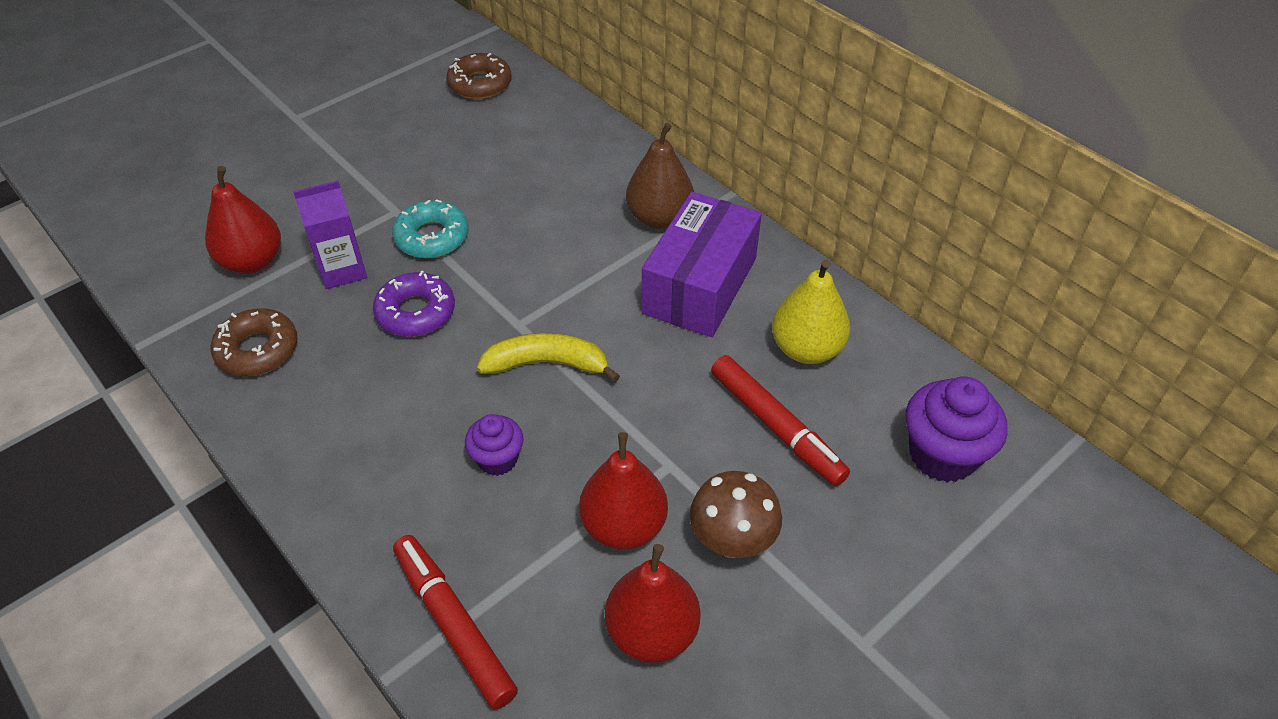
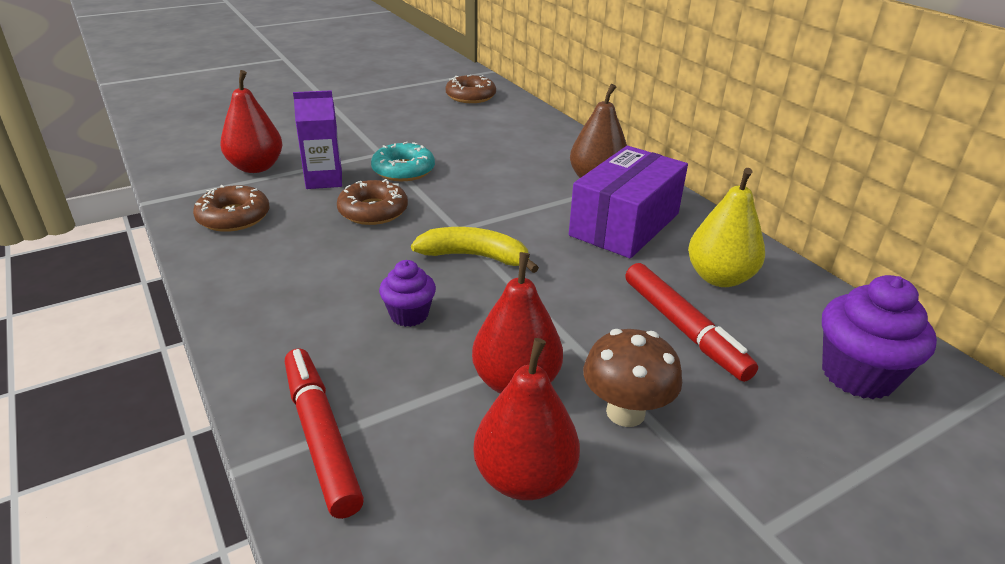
camera: 10 degrees right, 15 degrees down
(416, 312) = (373, 211): purple donut -> brown donut

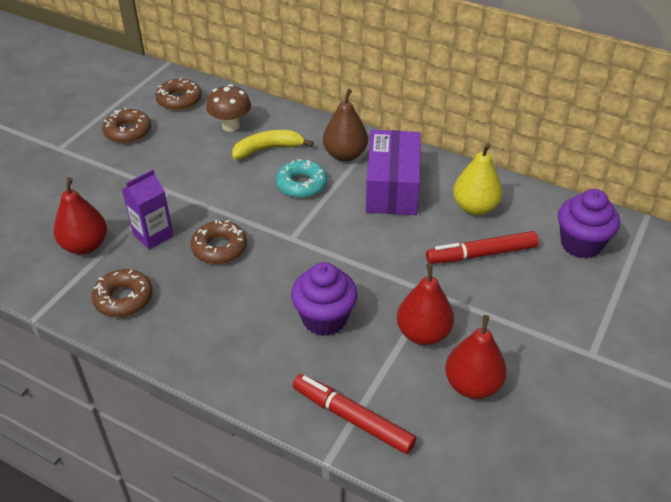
camera: 30 degrees left, 10 degrees up
(397, 104) = (128, 131): none -> brown donut
(403, 170) = (203, 201): turquoise donut -> turquoise donut (301, 184)
(409, 315) = (324, 319): purple cupcake -> purple cupcake, size x1.68
(475, 257) = (323, 256): yellow banana -> yellow banana (268, 149)
(625, 412) = (490, 323): brown mushroom -> brown mushroom (231, 126)
(684, 329) = (481, 254): red marker -> red marker turned 135 degrees clockwise

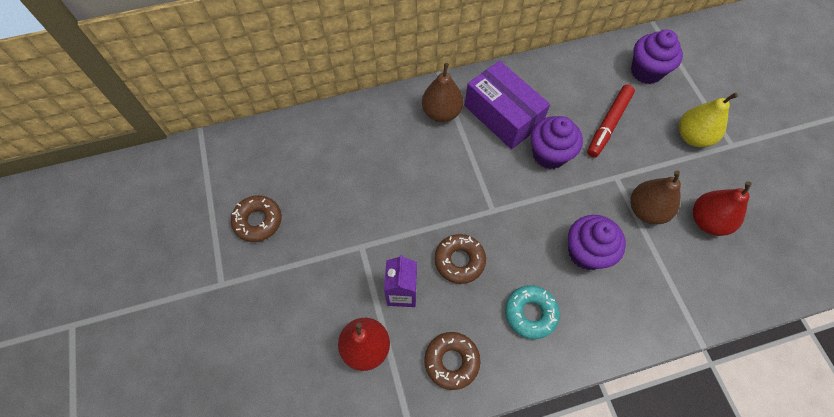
camera: 45 degrees left, 20 degrees up
(179, 100) = (259, 158): brown donut -> none
(231, 126) = (331, 151): brown mushroom -> none
(268, 149) = (385, 150): yellow banana -> none
(301, 184) = (445, 161): turquoise donut -> turquoise donut (530, 313)
(352, 418) = (682, 305): red marker -> none
(393, 237) = (549, 154): none -> purple cupcake
(423, 333) = (646, 210): red pear -> brown pear
(475, 207) = (565, 91): yellow pear -> yellow pear (692, 137)

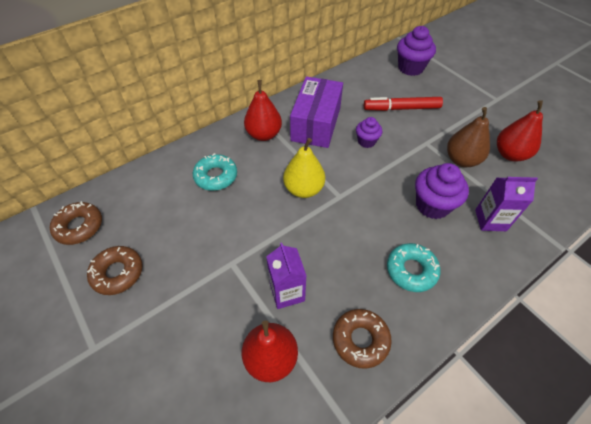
camera: 20 degrees left, 10 degrees down
(376, 148) = (216, 176): none -> turquoise donut
(441, 112) = (264, 134): brown pear -> red pear
(459, 260) = (329, 246): brown donut -> brown donut (79, 226)
(502, 116) = (316, 124): purple box -> purple box turned 75 degrees clockwise
(549, 154) = (366, 141): purple cupcake -> purple cupcake, size x0.59
(608, 124) = (401, 108): red marker -> red marker turned 75 degrees clockwise
(641, 290) = (490, 220): none -> purple carton
(692, 137) = (466, 101): yellow pear -> yellow pear (303, 189)

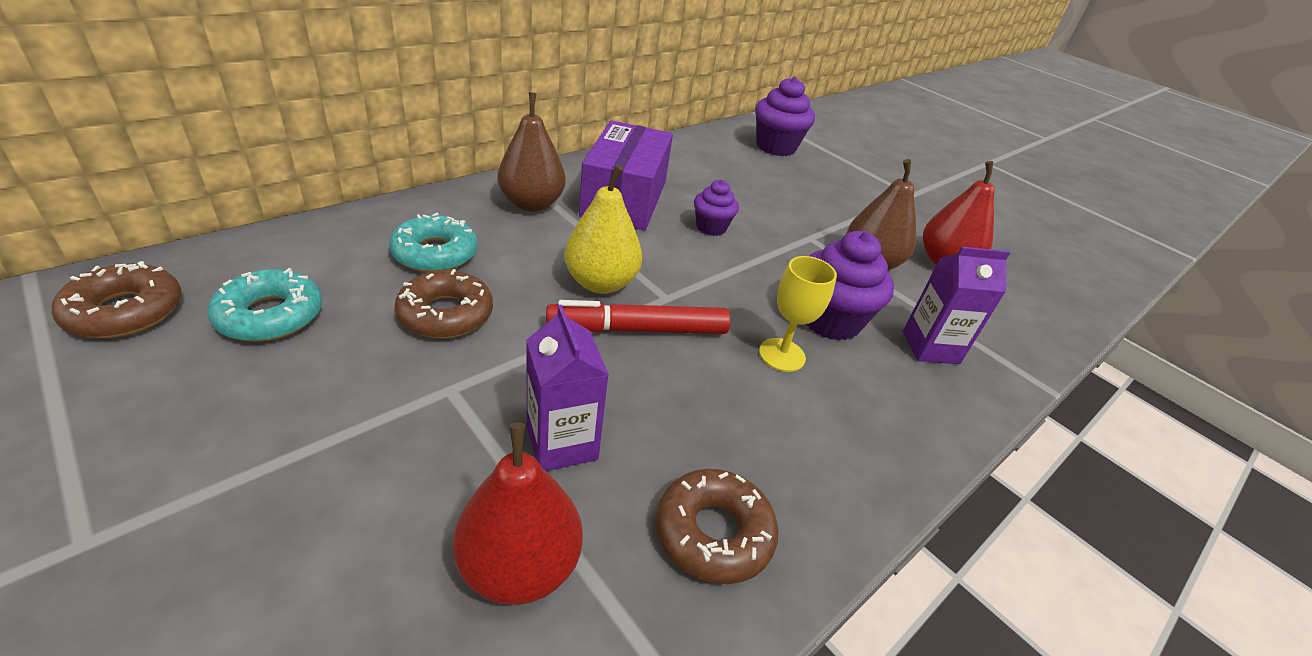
camera: 10 degrees left, 15 degrees down
(118, 273) = (191, 395): brown donut -> brown donut (446, 314)
(264, 134) = (531, 204): red pear -> brown pear
(401, 108) = (766, 192): red marker -> red marker (638, 330)
(402, 231) = (782, 355): none -> yellow goblet
(411, 270) = (804, 415): turquoise donut -> turquoise donut (270, 315)

